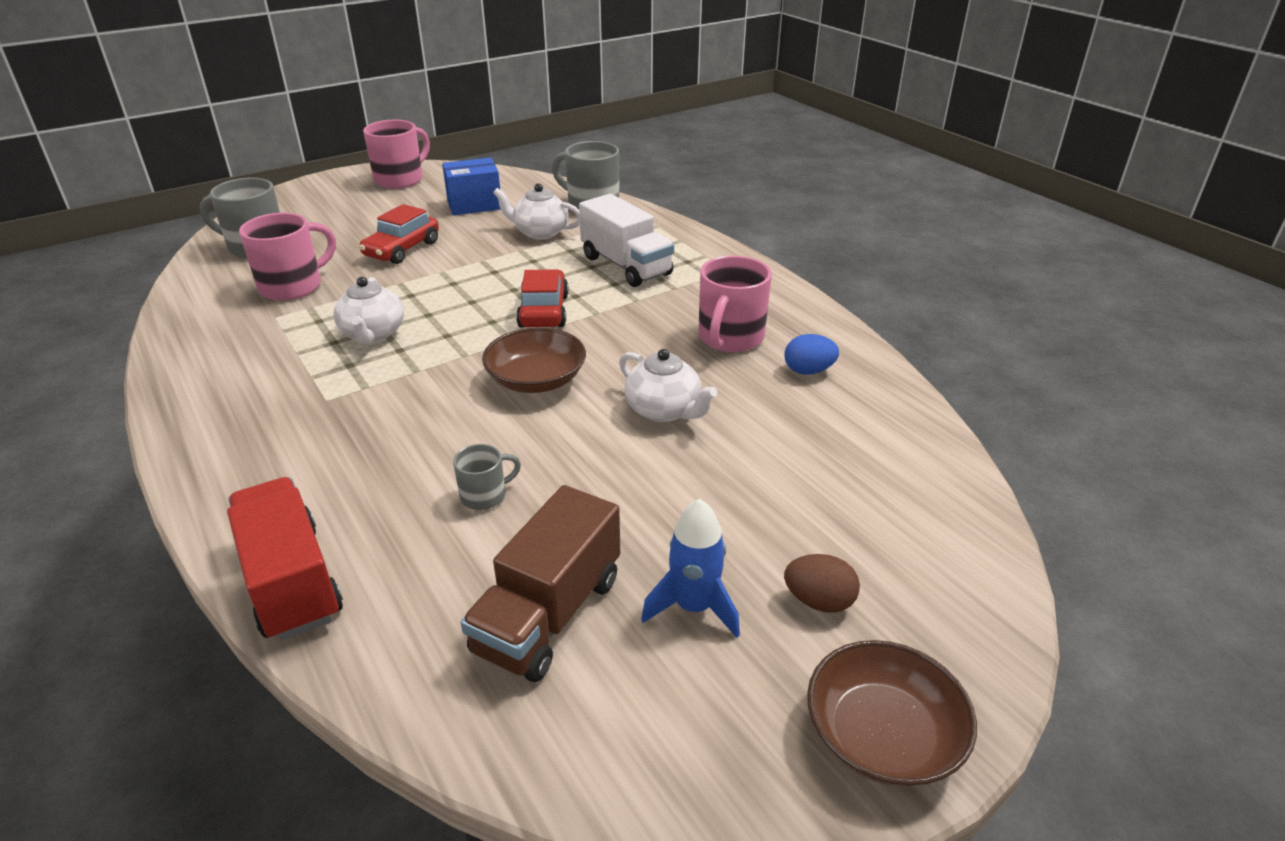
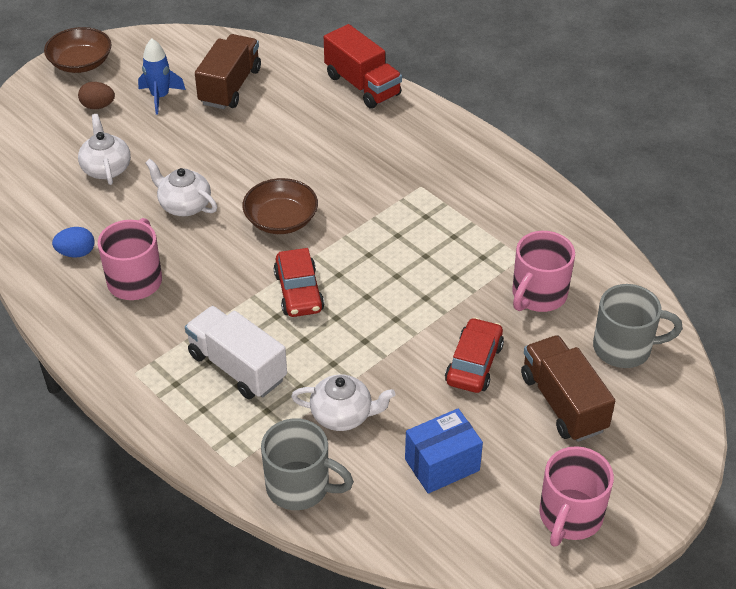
camera: 170 degrees right, 10 degrees up
(347, 224) = (563, 403): none -> brown truck
(373, 334) = (428, 248): white teapot -> white teapot (106, 168)
(485, 495) = (284, 136): grey mug -> none

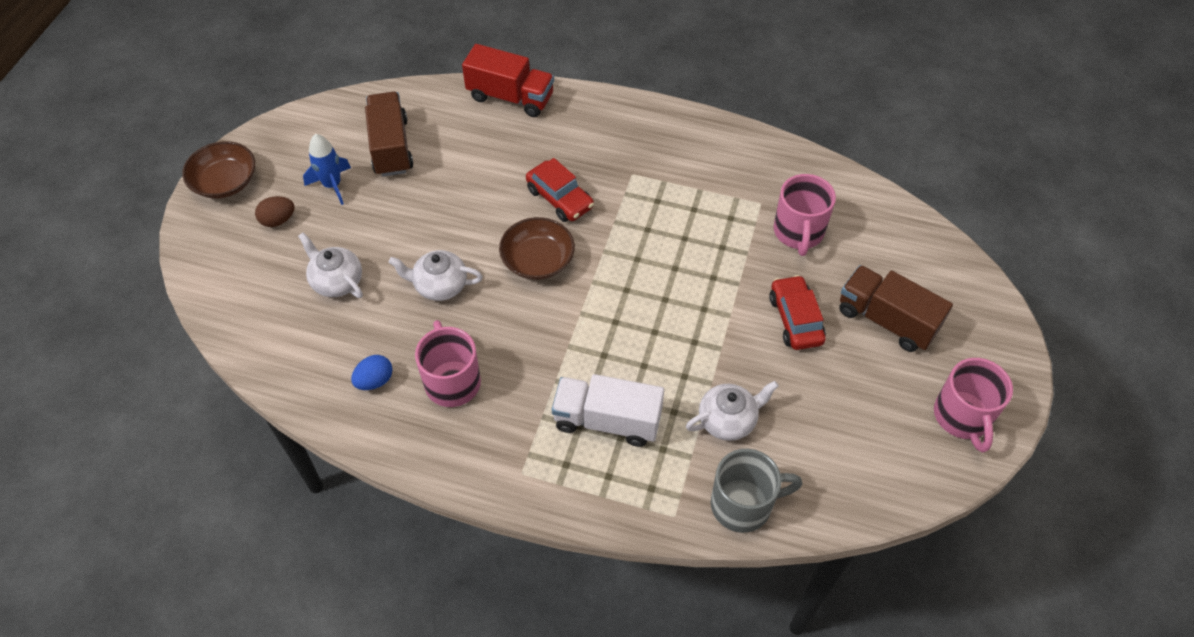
camera: 30 degrees left, 10 degrees up
(299, 292) = (605, 323): red car -> red car (560, 198)
(442, 465) = (837, 423): blue box -> none
(624, 348) = (895, 249): grey mug -> none

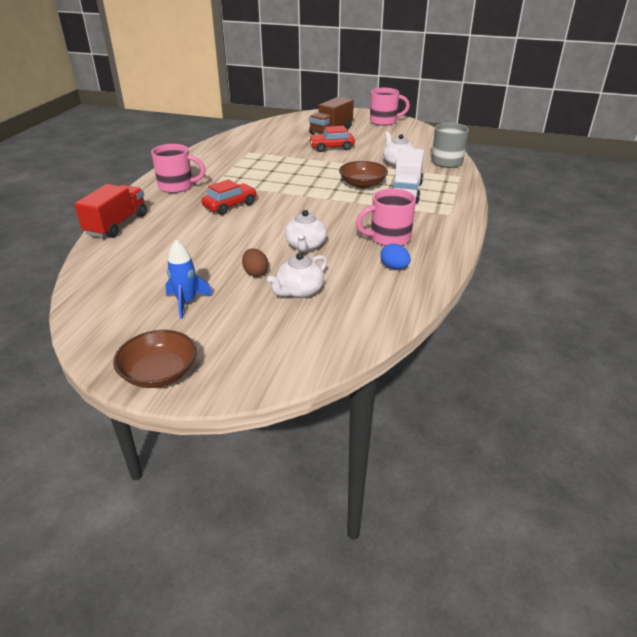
camera: 90 degrees left, 20 degrees down
(278, 220) = (223, 330): brown egg -> brown egg (255, 273)
(391, 147) = (150, 275): brown truck -> none
(538, 260) = (284, 212): brown bowl -> brown bowl (362, 184)
(798, 232) = (272, 144): pink mug -> pink mug (177, 186)

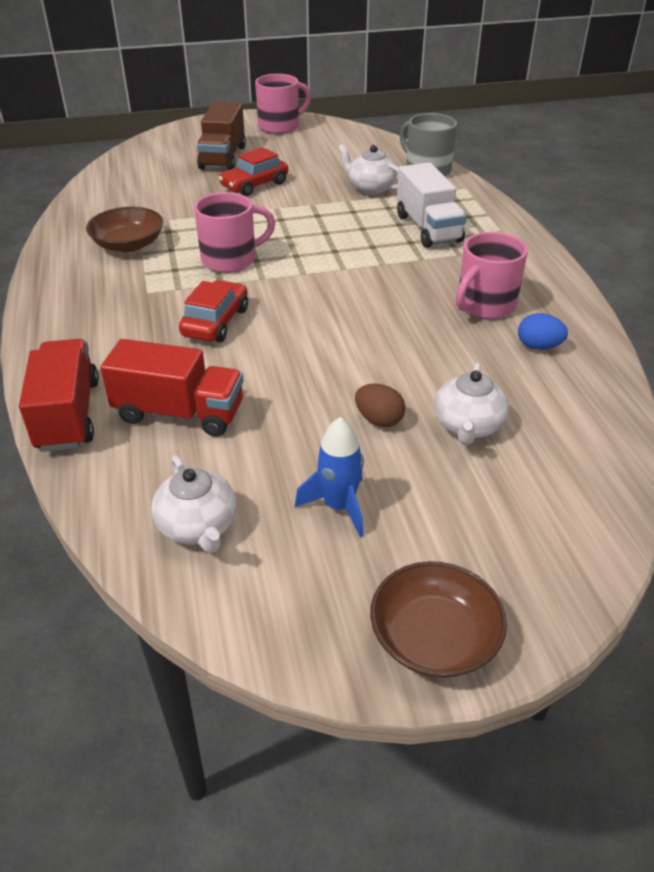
camera: 30 degrees left, 5 degrees up
(164, 239) = (179, 413): none -> red truck
(177, 186) = (92, 314): pink mug -> pink mug (231, 259)
(305, 246) = (396, 353): white teapot -> white teapot (198, 527)
(362, 184) = (361, 232): brown bowl -> brown bowl (128, 244)

